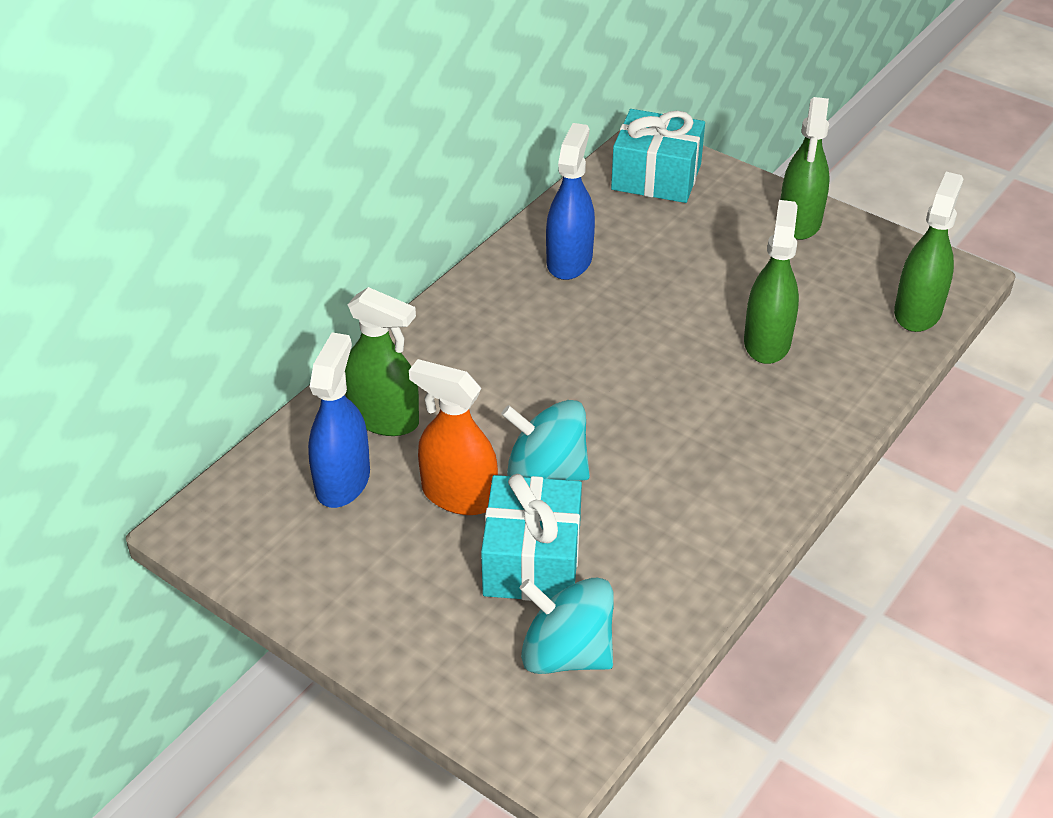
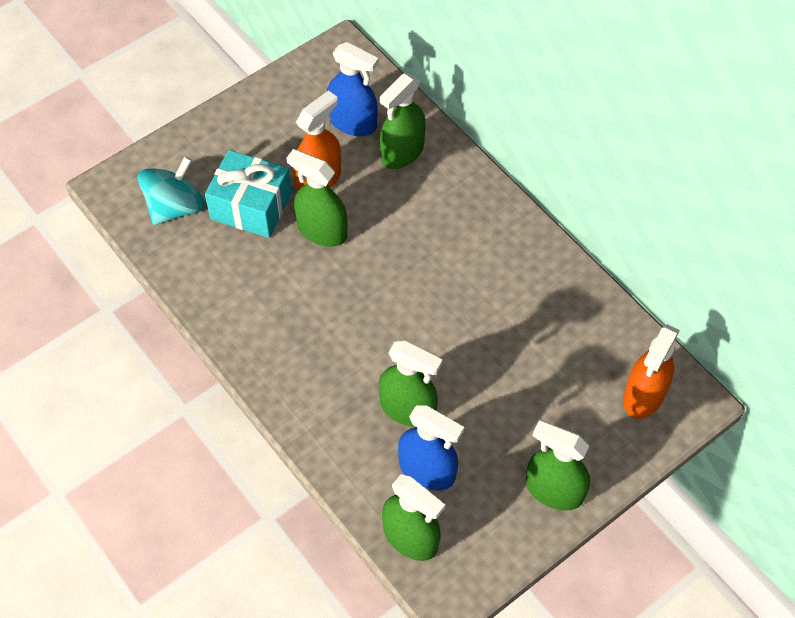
camera: 105 degrees right, 15 degrees up
(546, 472) = (322, 231): turquoise spinning top -> green spray bottle
(569, 260) = (542, 300): blue spray bottle -> blue spray bottle (427, 470)
(656, 177) = (644, 395): turquoise gift -> orange spray bottle

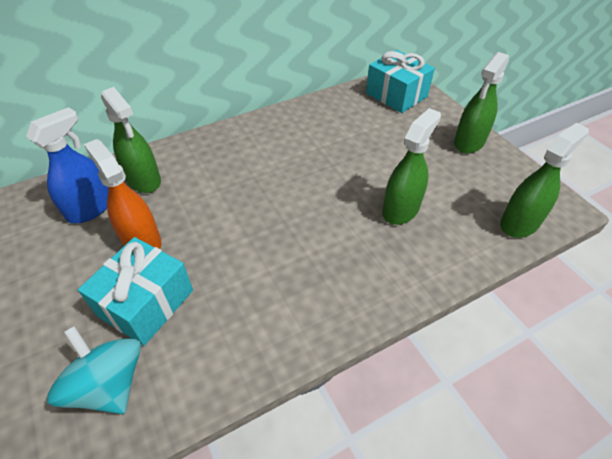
camera: 80 degrees left, 10 degrees down
(322, 231) = (202, 245): green spray bottle -> none
(427, 470) = (457, 205): blue spray bottle -> none
(644, 395) = (396, 95): orange spray bottle -> turquoise gift

